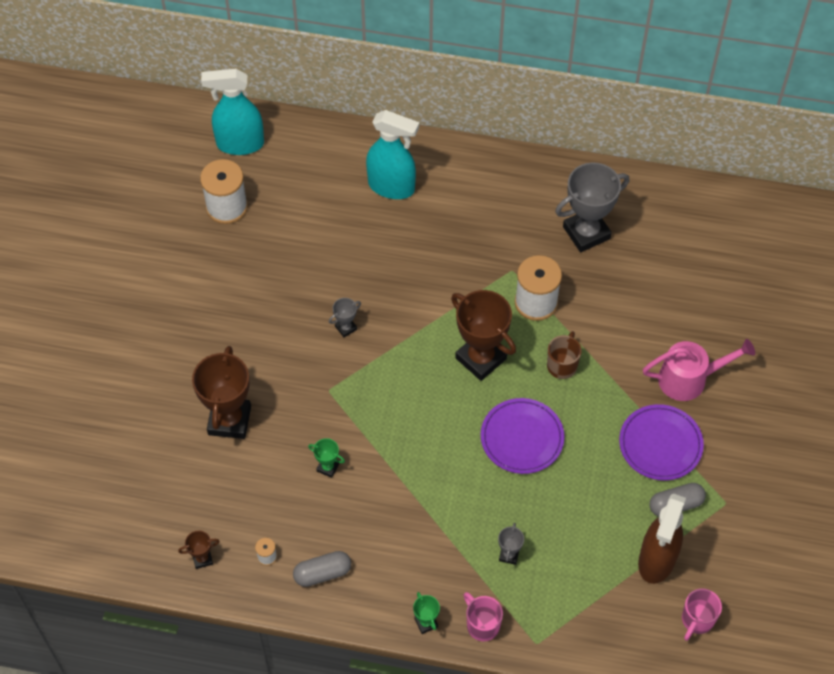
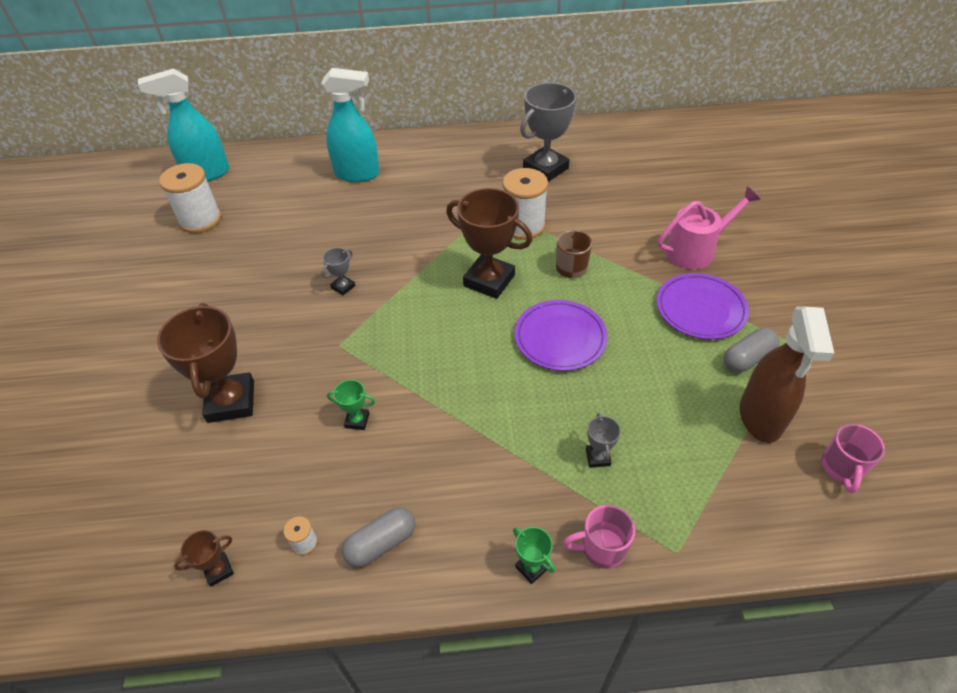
camera: 15 degrees left, 10 degrees down
(482, 624) = (601, 549): pink mug -> pink mug turned 45 degrees counterclockwise

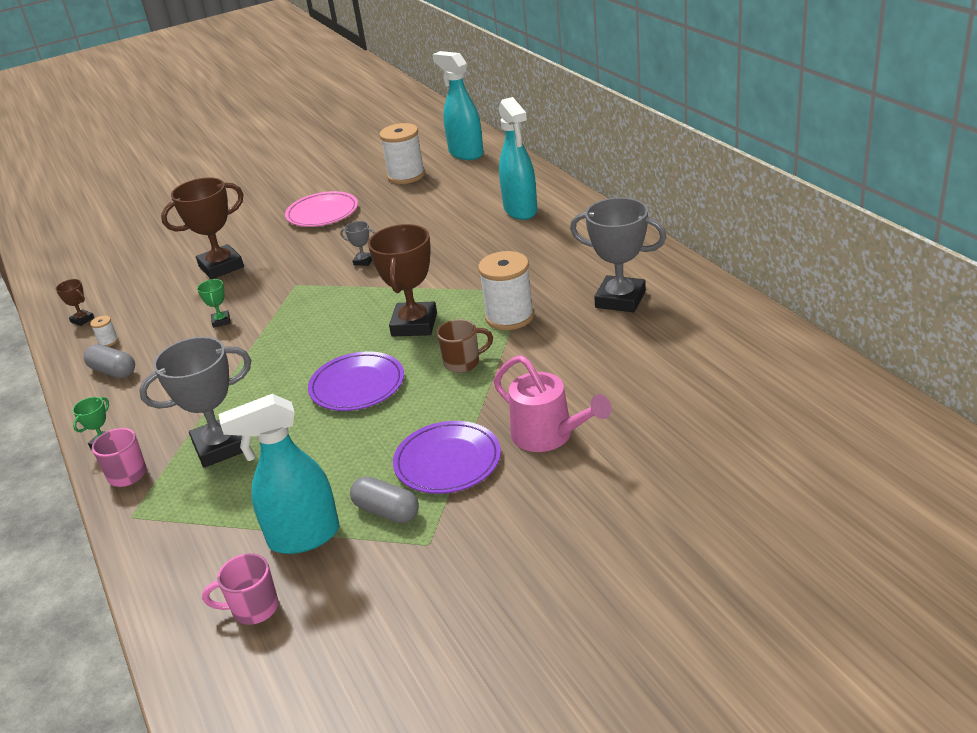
camera: 70 degrees right, 15 degrees down
(205, 295) = (322, 213): none -> pink plate
(598, 457) = (220, 447): grey trophy -> grey trophy, size x2.23
(760, 418) = (303, 537): brown spray bottle -> turquoise spray bottle

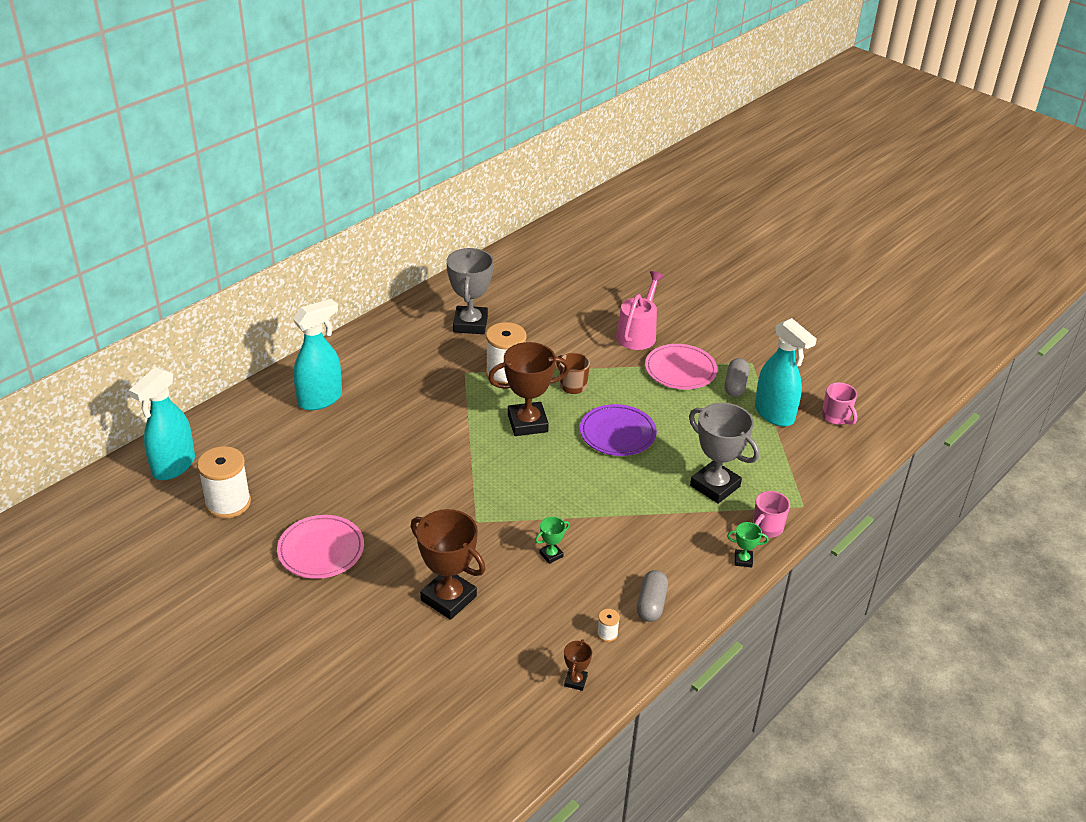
camera: 115 degrees left, 5 degrees up
(363, 261) = (426, 484): grey trophy -> none
(447, 461) = (680, 370): purple plate -> pink plate

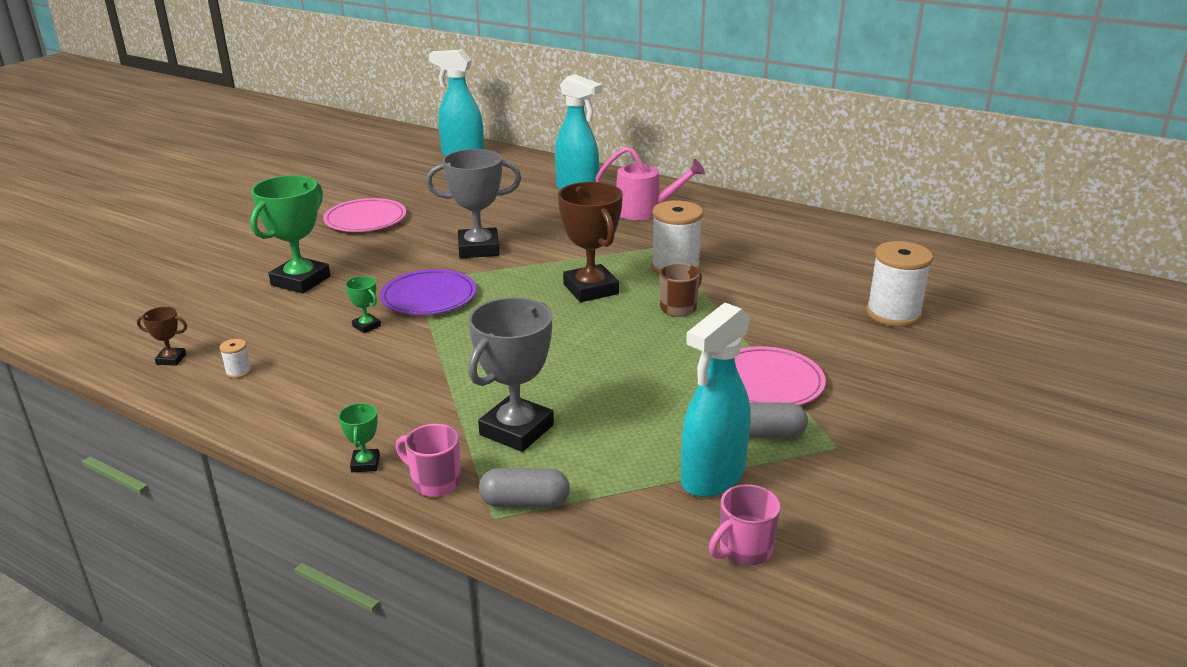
camera: 80 degrees right, 10 degrees down
(228, 503) = (421, 179): white spool -> white spool (893, 314)
(448, 598) = (301, 281): brown trophy -> green trophy
(470, 324) = (755, 238): grey trophy -> grey trophy (478, 248)
(617, 433) = (598, 347): purple plate -> purple plate (429, 297)
(638, 333) = (829, 343): pink watering can -> pink watering can (645, 211)
(651, 604) = (284, 397): grey capsule -> grey capsule (525, 503)

